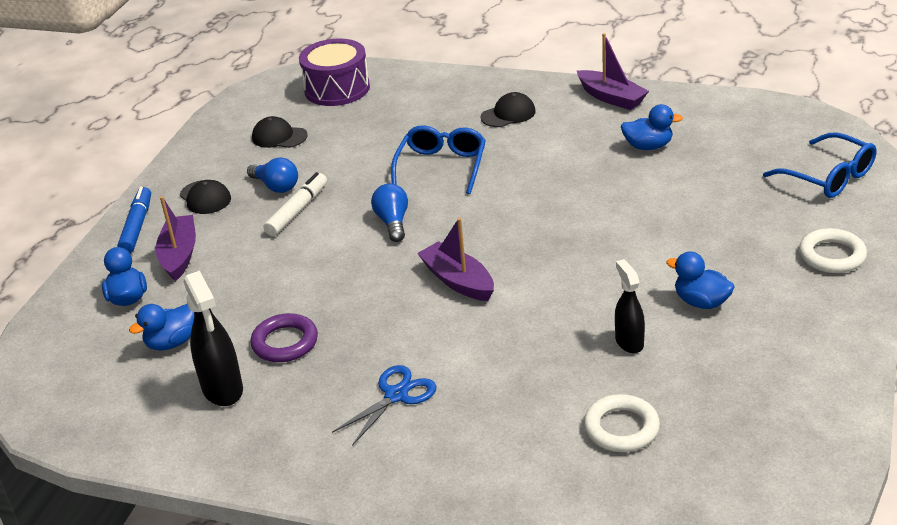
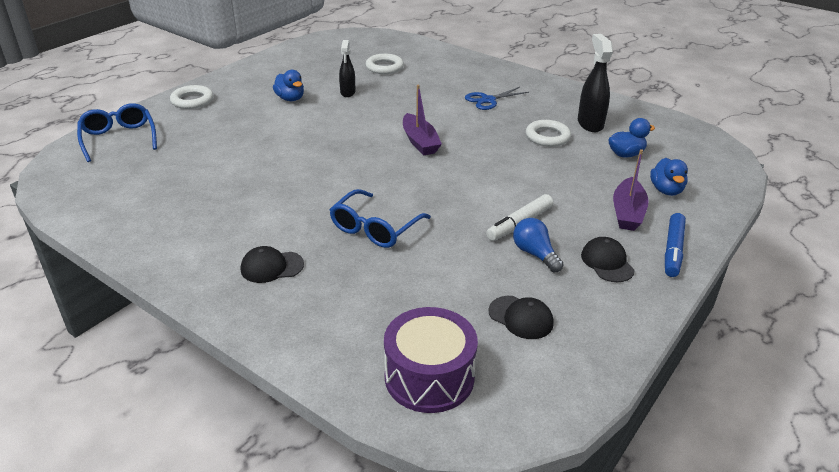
camera: 165 degrees left, 0 degrees up
(285, 342) = (547, 137): purple ring -> white ring
(393, 222) = (443, 191): blue light bulb -> none
(611, 98) = (162, 254): purple boat -> none
(648, 146) = (197, 195): blue duck -> none

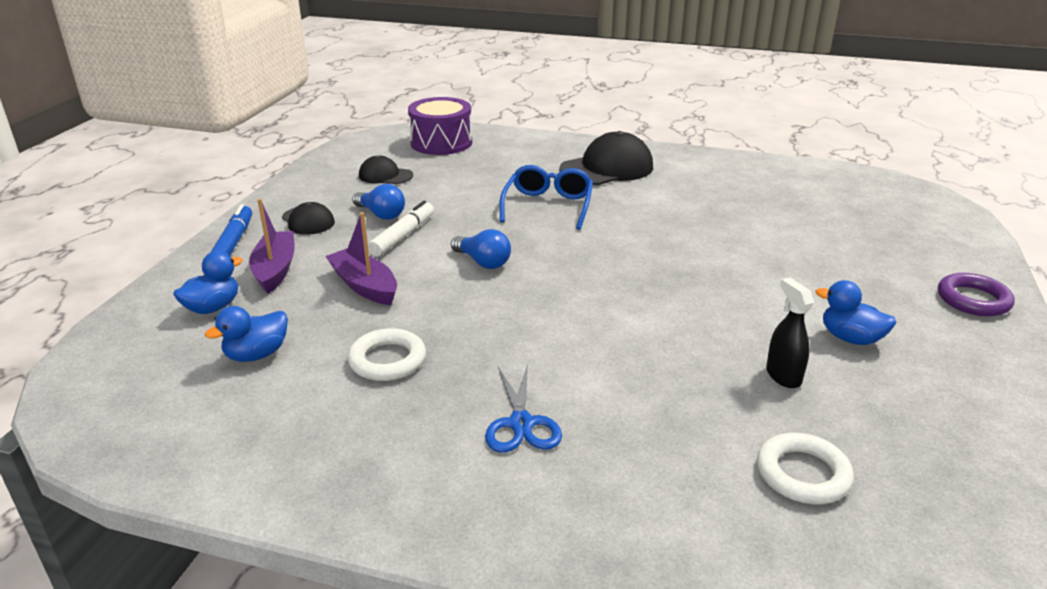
camera: 160 degrees right, 5 degrees down
(119, 139) = (936, 231): blue glasses -> none
(192, 100) = (973, 300): white ring -> purple ring
(271, 267) = (607, 168): black cap -> black cap, size x1.80
(420, 142) = (578, 306): purple boat -> purple boat (364, 286)
(464, 184) = (483, 262): none -> blue light bulb
(488, 100) = (521, 424): blue scissors -> blue scissors turned 135 degrees clockwise
(590, 124) = (311, 408): black spray bottle -> none
(666, 190) = (213, 307): blue duck -> blue duck turned 60 degrees clockwise

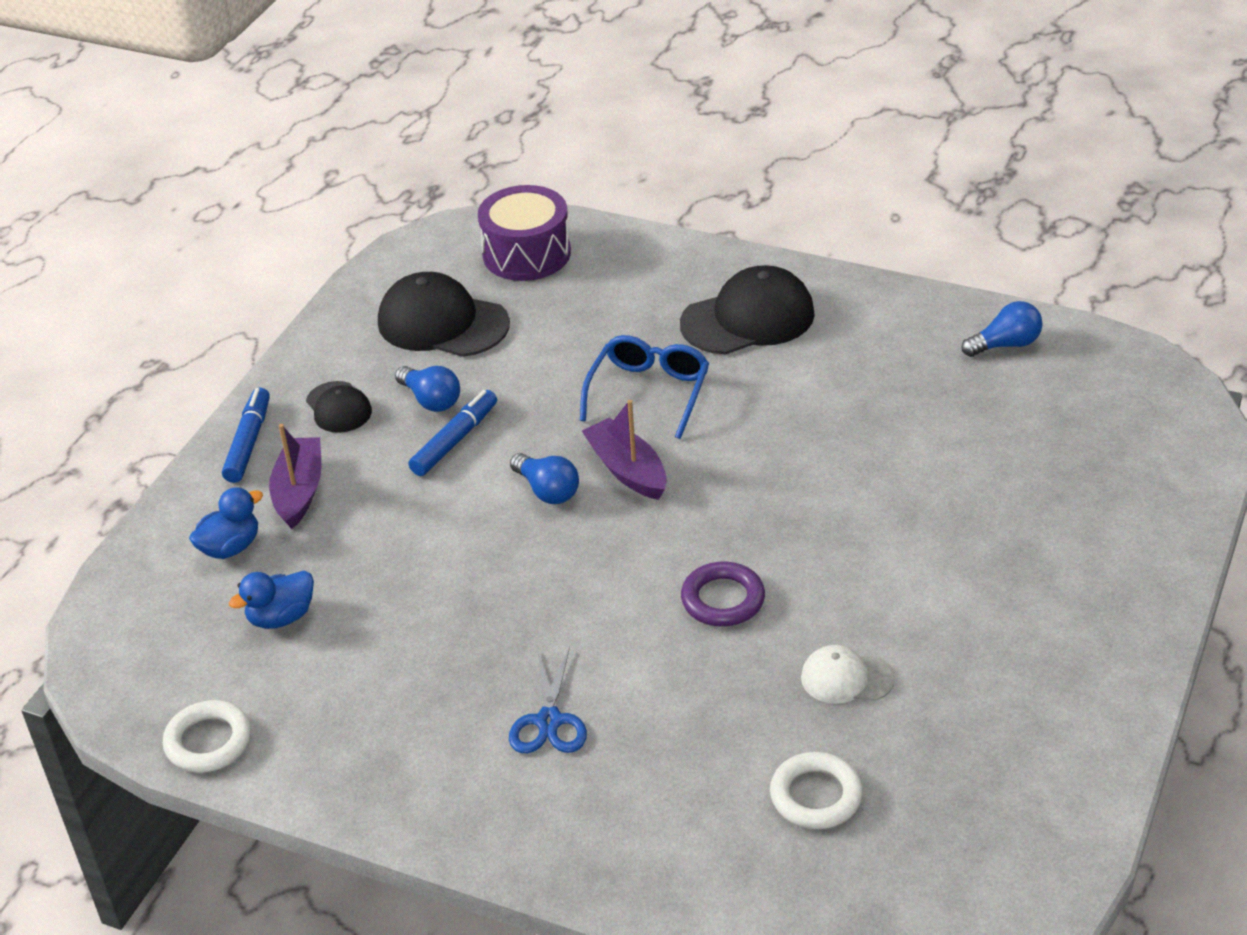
camera: 10 degrees right, 10 degrees up
(364, 286) = (402, 523): purple boat -> purple boat (627, 470)
(385, 175) = (442, 323): black cap -> black cap, size x1.80
(387, 360) = (420, 632): white ring -> white ring (208, 741)
(403, 236) = (455, 440): white marker -> blue marker
(783, 376) = (846, 678): black spray bottle -> white cap
(793, 176) = (1005, 344): none -> blue light bulb
(850, 338) = (947, 631): blue duck -> none
(973, 300) = (1128, 581): purple ring -> purple ring (723, 599)

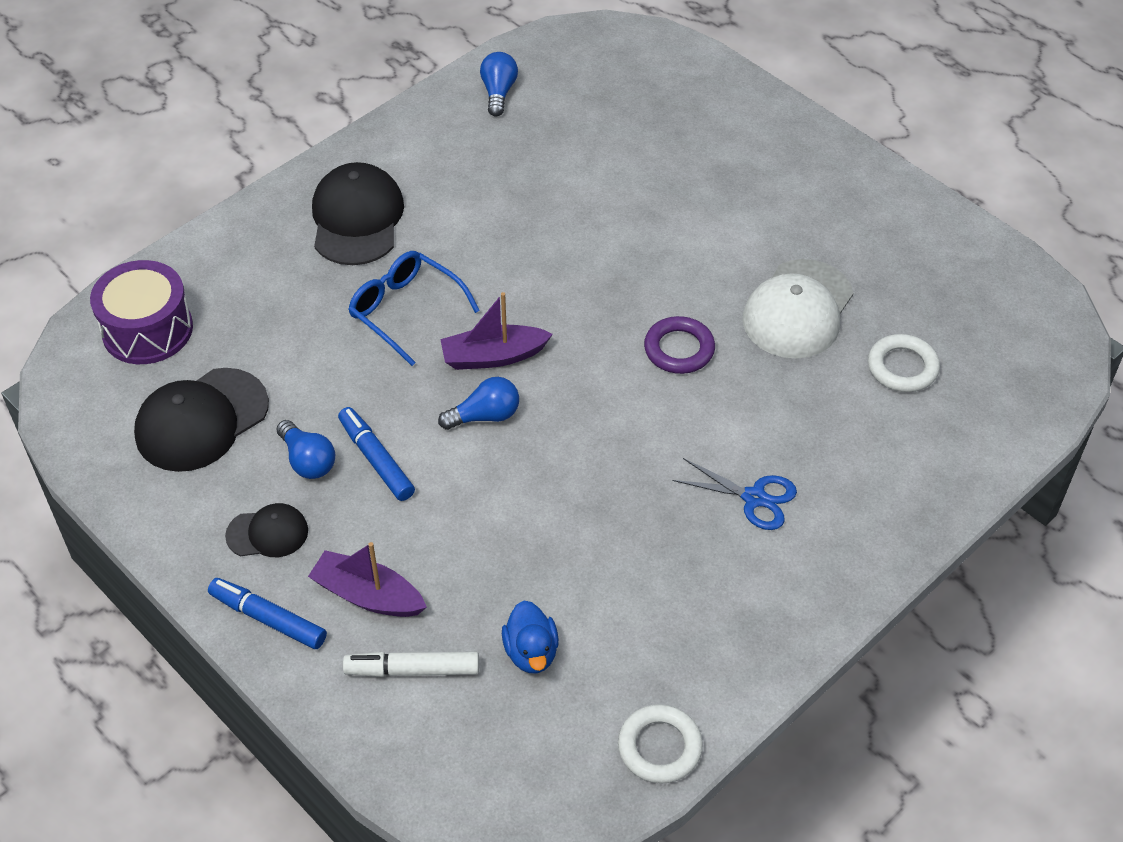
camera: 70 degrees left, 10 degrees up
(230, 547) = (412, 670): blue duck -> white marker
(431, 400) = (307, 460): blue light bulb -> blue light bulb turned 75 degrees clockwise
(846, 678) = (798, 310): white cap -> white cap, size x1.80

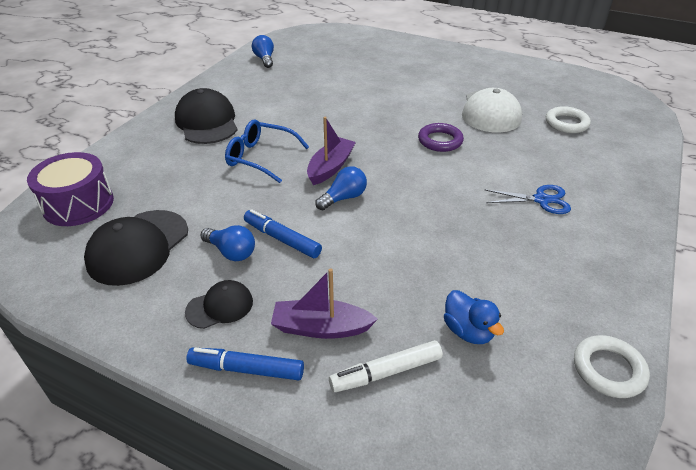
camera: 20 degrees left, 10 degrees down
(493, 356) = (330, 167): purple boat -> purple boat turned 150 degrees clockwise

